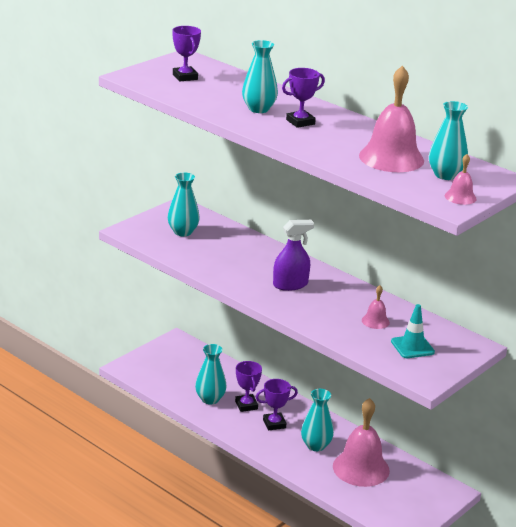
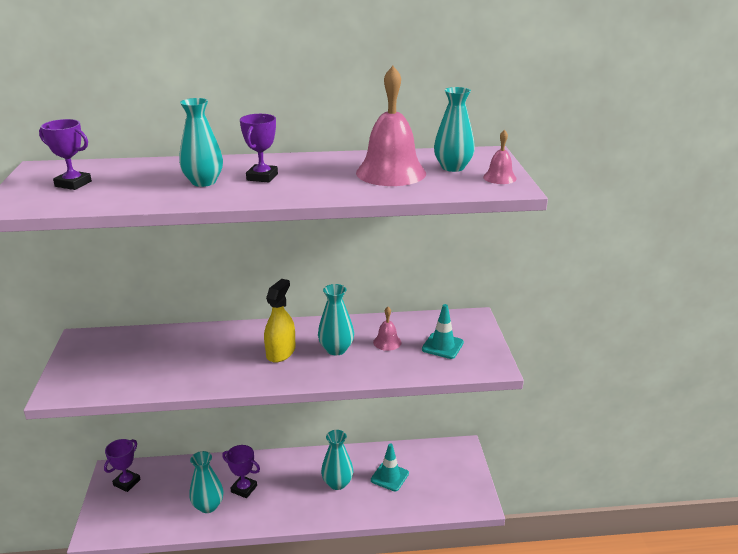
camera: 45 degrees left, 0 degrees up
(183, 232) = (116, 361): turquoise vase -> turquoise vase (336, 349)
(274, 424) = (285, 488): purple trophy -> purple trophy (127, 482)
(290, 284) = (281, 352): purple spray bottle -> yellow spray bottle
(361, 468) = (389, 477): pink bell -> turquoise traffic cone

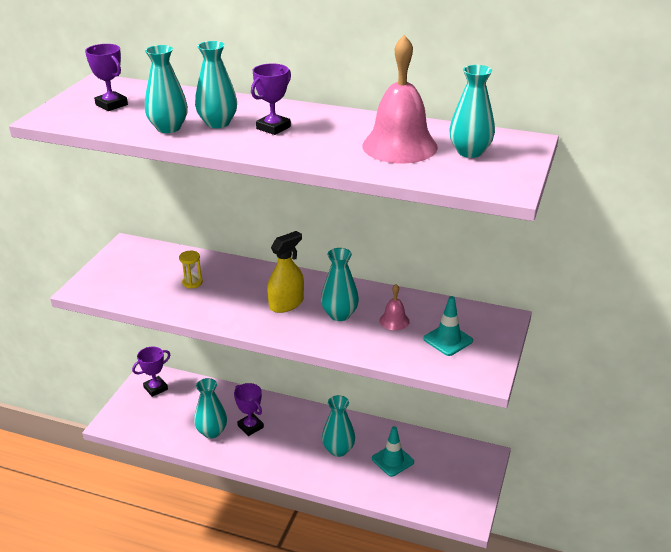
camera: 25 degrees right, 5 degrees up
(156, 193) = (168, 128): none -> turquoise vase
(175, 356) = (192, 282): none -> yellow hourglass
(499, 178) = (507, 174): pink bell -> none

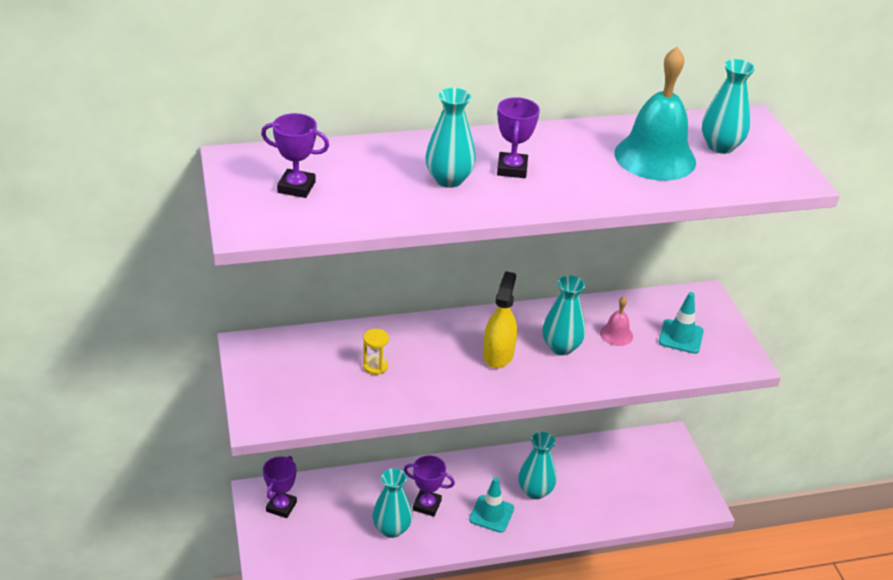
camera: 35 degrees left, 5 degrees up
(168, 128) = (406, 201): turquoise vase -> none
(392, 460) = (593, 479): turquoise traffic cone -> turquoise traffic cone (491, 514)
(399, 146) = (655, 157): pink bell -> turquoise bell

